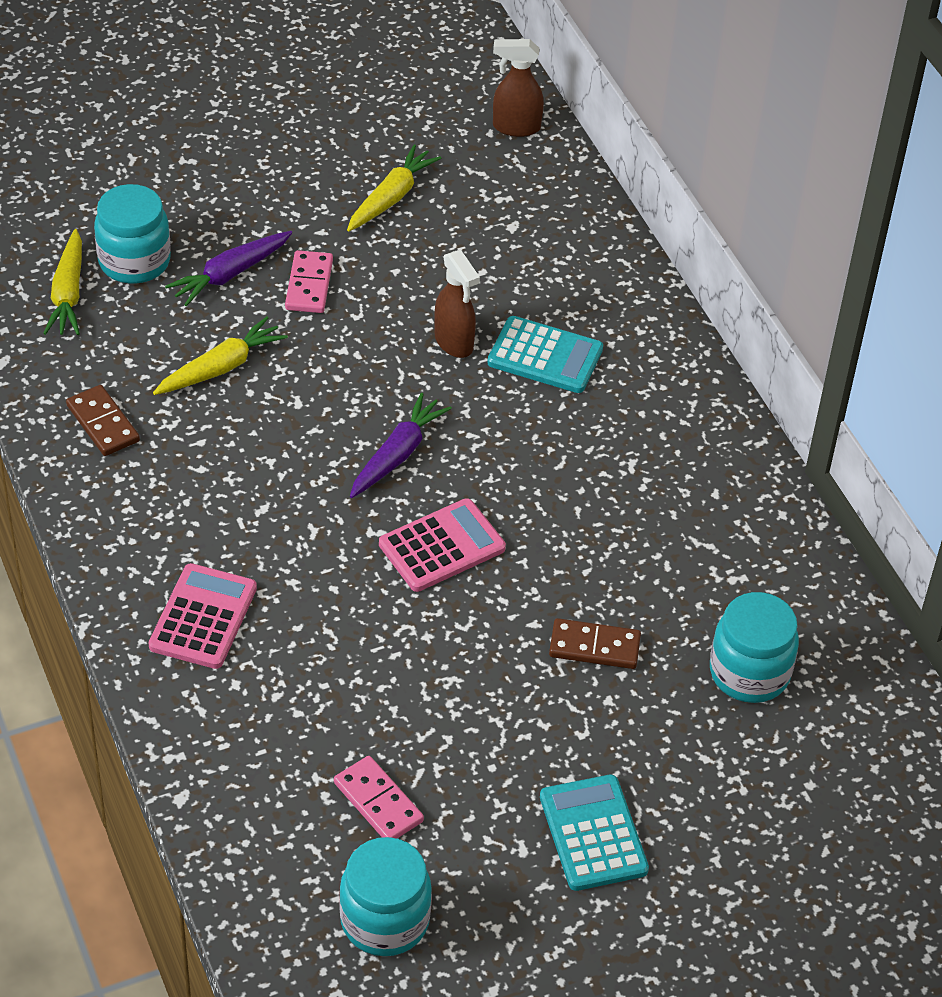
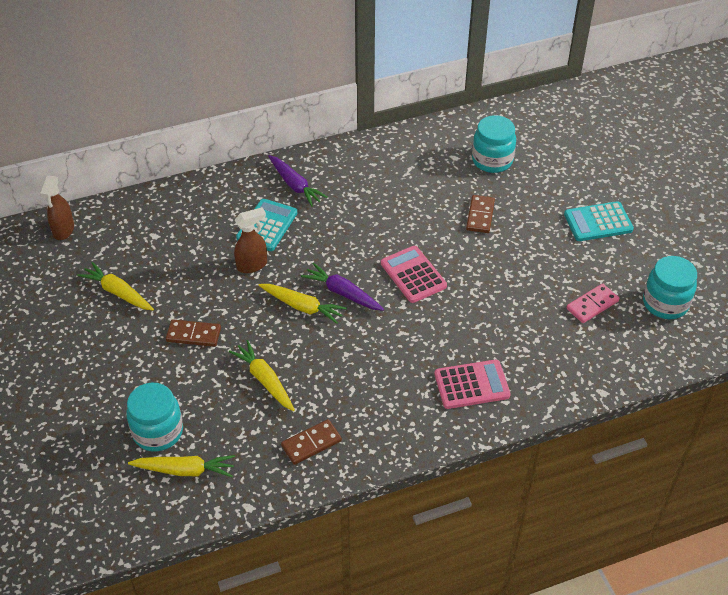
camera: 85 degrees left, 0 degrees up
(203, 617) = (471, 385): pink calculator -> pink calculator turned 150 degrees clockwise
(230, 274) = (178, 377): purple carrot -> purple carrot (295, 185)
(309, 285) = (193, 335): pink domino -> brown domino
(366, 406) = (302, 307): none -> yellow carrot

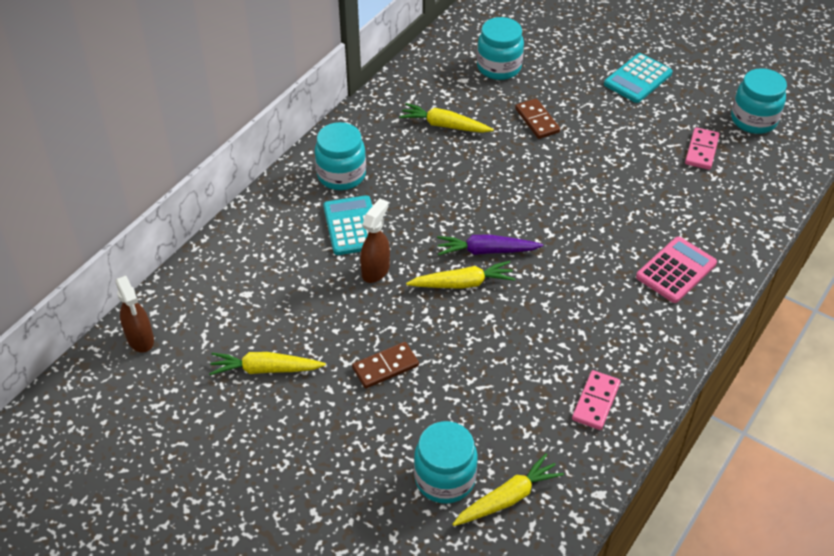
camera: 35 degrees left, 0 degrees up
(264, 380) = (496, 370): yellow carrot -> yellow carrot (444, 125)
(295, 185) = (341, 175): purple carrot -> turquoise jar
(311, 443) = (596, 402): brown domino -> pink domino
(413, 275) = (532, 202): pink calculator -> none

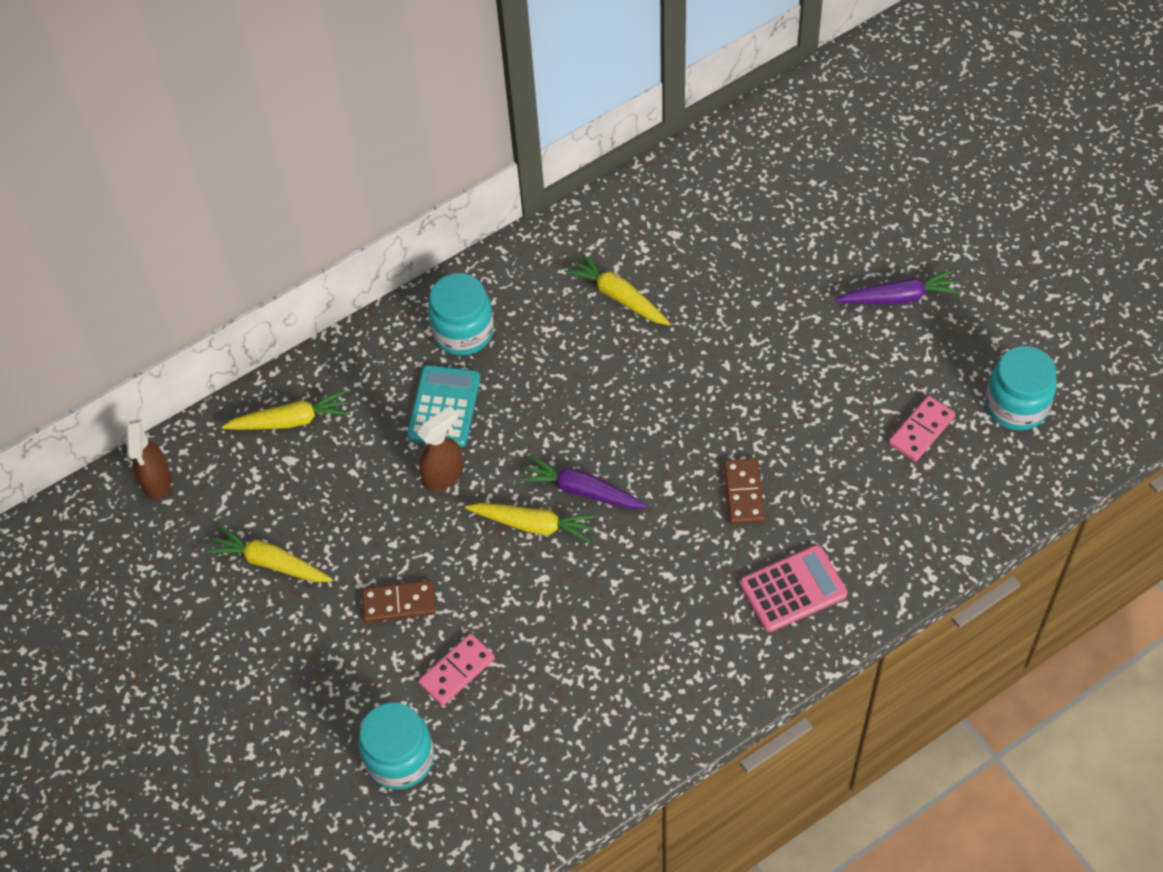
camera: 25 degrees right, 10 degrees up
(499, 67) = (729, 227): turquoise jar -> none
(508, 498) = (455, 804): yellow carrot -> yellow carrot (291, 420)
(537, 120) = (735, 323): brown domino -> brown domino (743, 493)
(596, 402) = (608, 725): pink domino -> pink domino (457, 671)
(638, 79) = (899, 297): turquoise calculator -> purple carrot

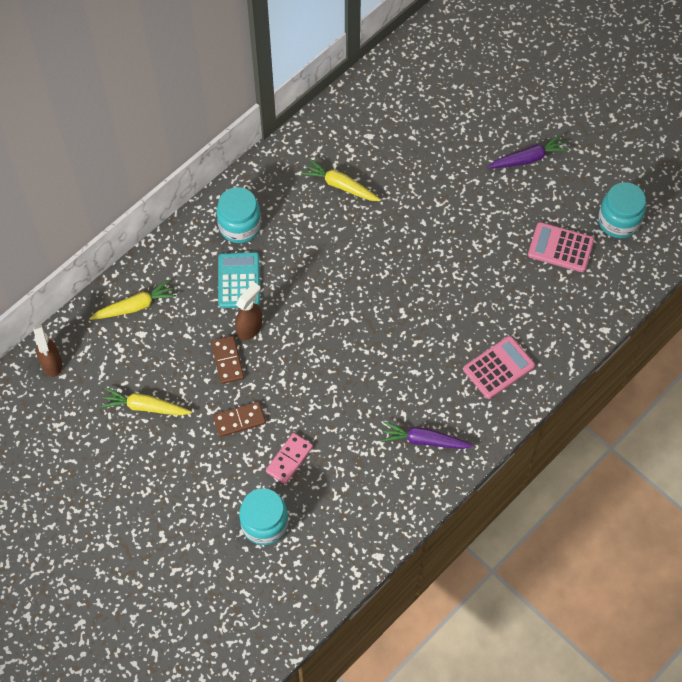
camera: 15 degrees left, 5 degrees up
(534, 525) = (318, 352): yellow carrot -> none
(582, 490) = (345, 323): purple carrot -> purple carrot (424, 440)
(743, 493) = (453, 308): brown domino -> brown domino (227, 361)
(921, 430) = (560, 248): pink domino -> pink calculator

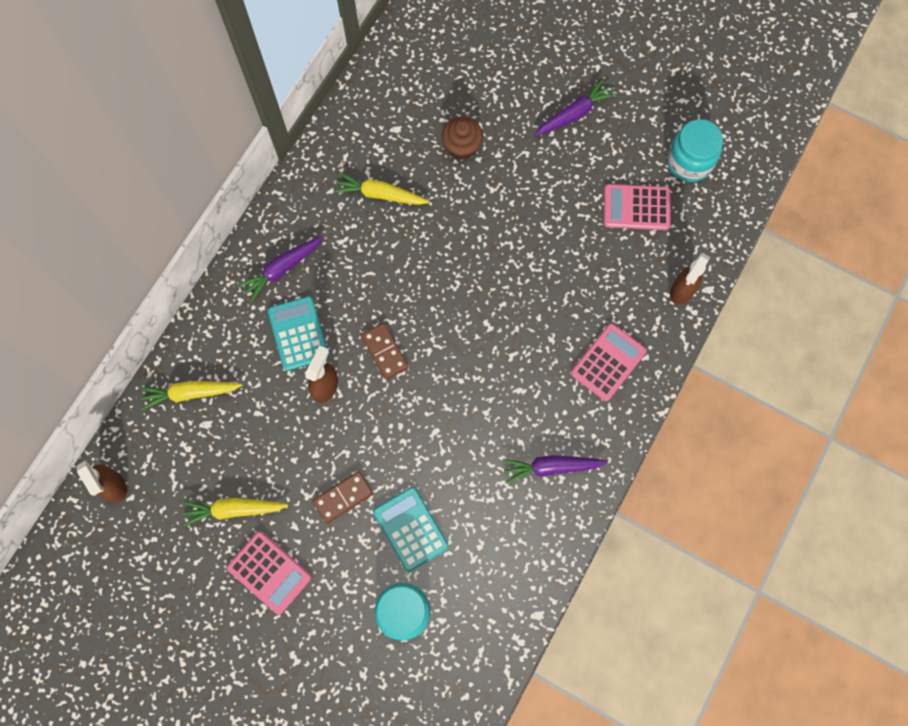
camera: 15 degrees left, 10 degrees up
(135, 306) = (190, 393): yellow carrot -> yellow carrot turned 150 degrees counterclockwise
(161, 463) = (269, 572): none -> pink calculator
(227, 361) = (311, 431): brown domino -> brown domino (384, 352)
(240, 226) = (282, 269): turquoise jar -> purple carrot
(289, 459) = (410, 529): pink domino -> turquoise calculator
(422, 163) = (462, 146): none -> brown cupcake
(581, 325) = (682, 291): none -> brown spray bottle

